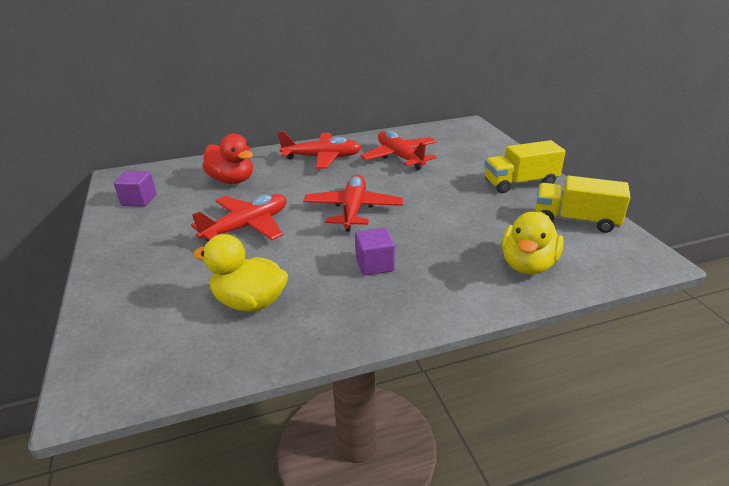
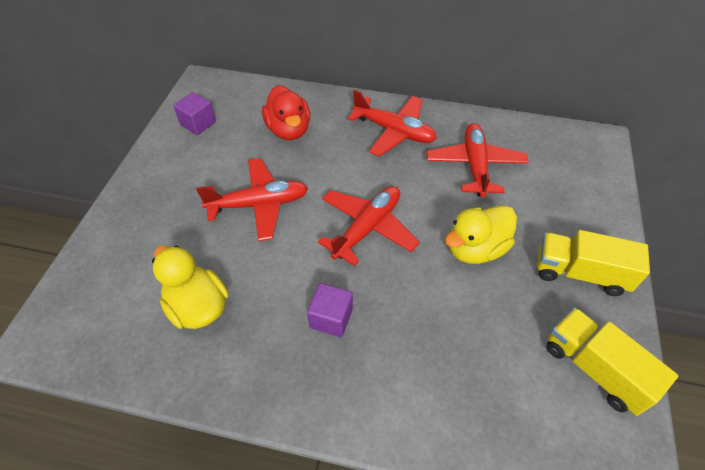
camera: 30 degrees right, 20 degrees up
(527, 265) = (480, 406): yellow duck -> yellow duck (475, 249)

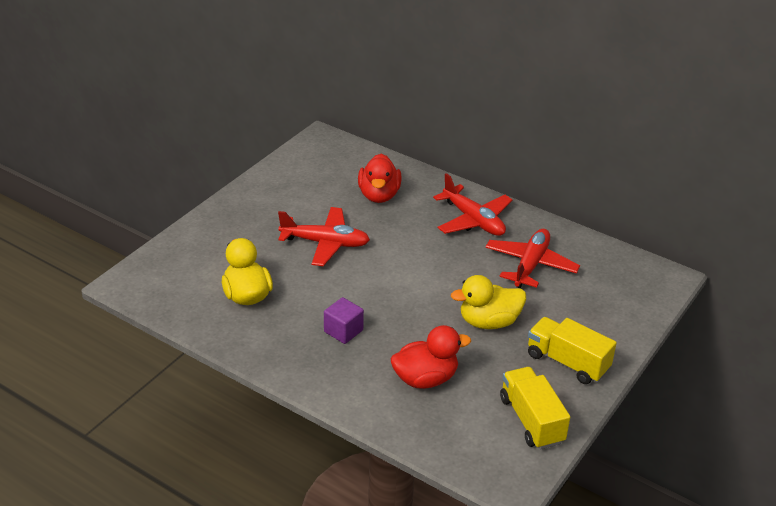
camera: 20 degrees right, 15 degrees down
(198, 123) = (302, 170): purple cube -> none
(367, 228) = (406, 283): red plane -> none
(454, 353) = (425, 379): none -> red duck

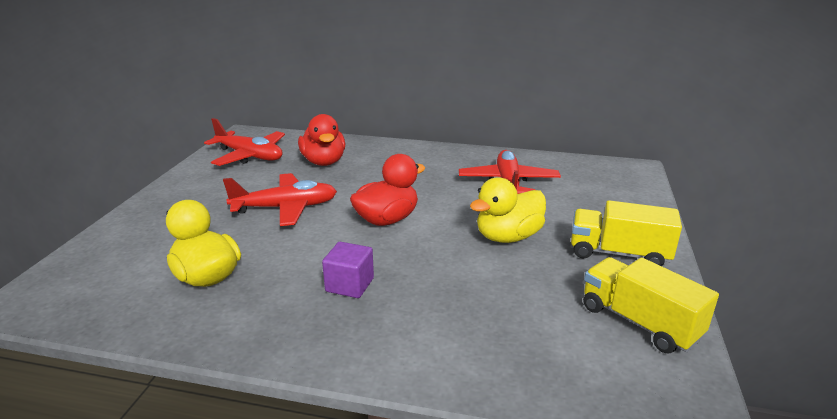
camera: 20 degrees left, 10 degrees down
(425, 379) = (482, 311): red duck -> red duck (387, 219)
(473, 220) = (428, 163): red plane -> red plane (250, 156)

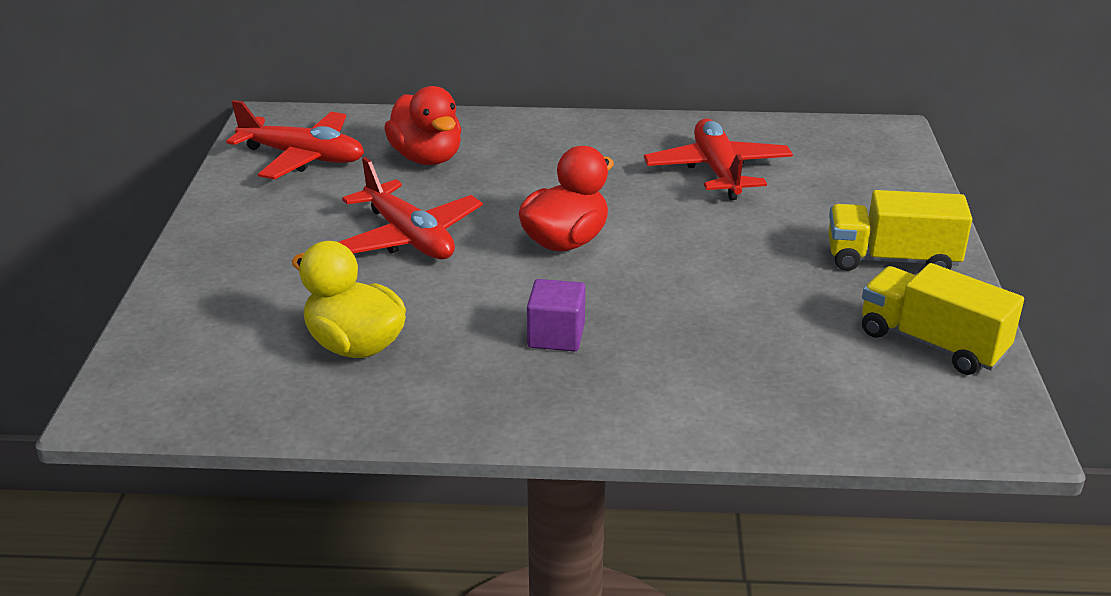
camera: 10 degrees left, 5 degrees up
(285, 208) = (409, 237): red plane -> red plane turned 75 degrees clockwise
(508, 237) = (742, 251): yellow duck -> none

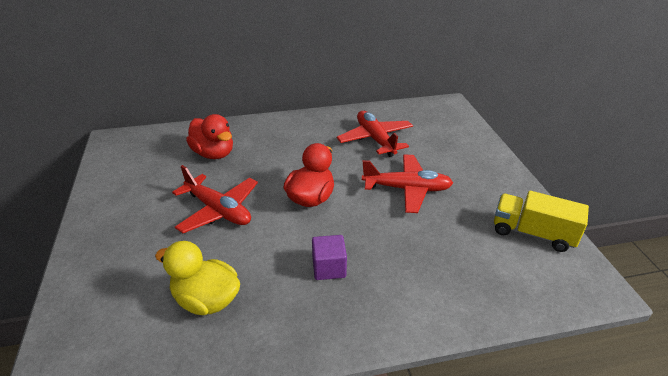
camera: 15 degrees left, 5 degrees up
(303, 157) = (139, 163): red plane -> red plane (407, 189)
(891, 260) = (487, 182): yellow truck -> none

